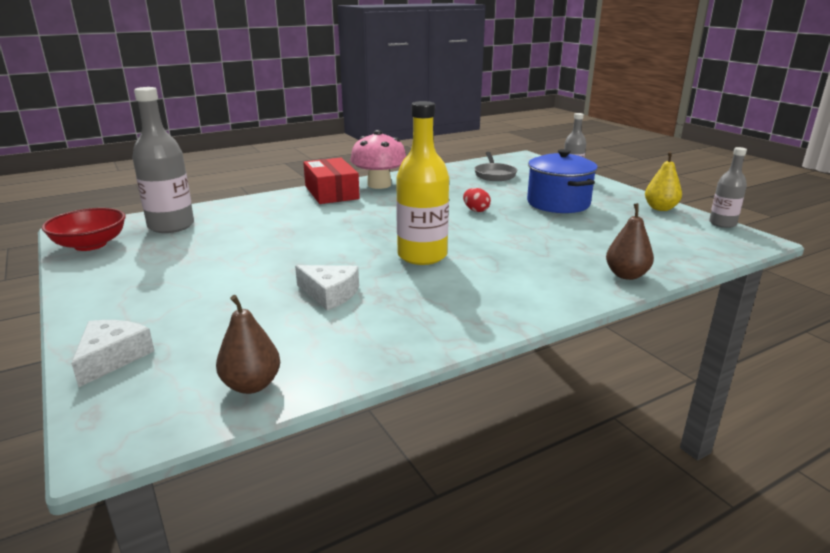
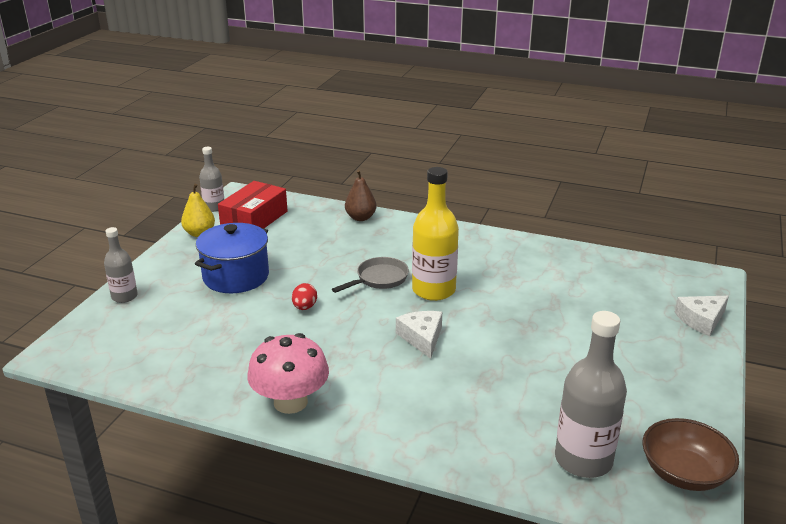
camera: 130 degrees left, 5 degrees up
(90, 245) = (684, 473): red bowl -> brown bowl
(251, 385) = (634, 268): brown pear -> none
(330, 294) = (536, 295): white cheese -> white cheese (422, 338)
(331, 192) = (357, 420): red box -> red box (254, 219)
(494, 175) = (166, 342): grey pan -> grey pan (379, 279)

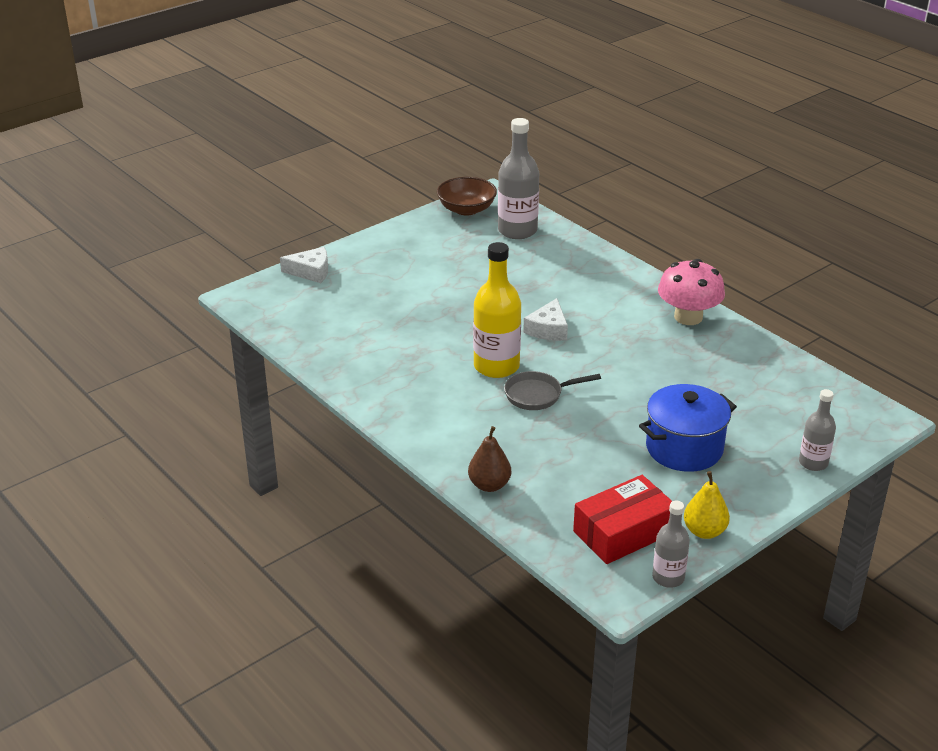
camera: 150 degrees left, 5 degrees up
(304, 307) = (631, 389): red egg -> none

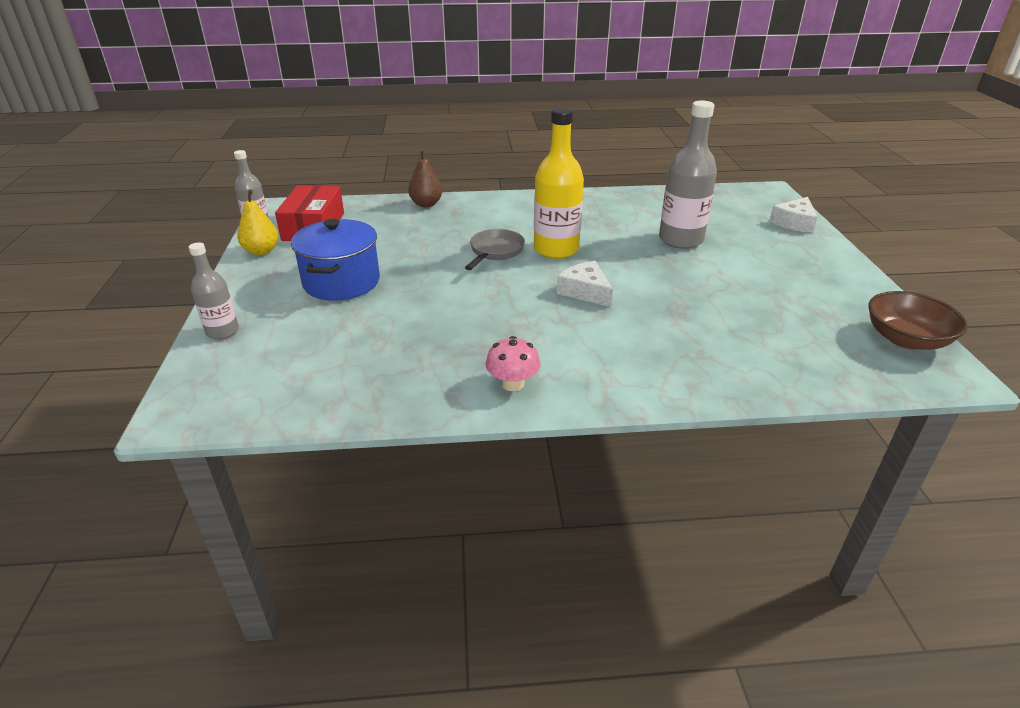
camera: 125 degrees right, 0 degrees up
(517, 230) = (823, 353): grey bottle -> grey bottle (680, 240)
(688, 317) = (512, 383): pink mushroom -> pink mushroom, size x0.58

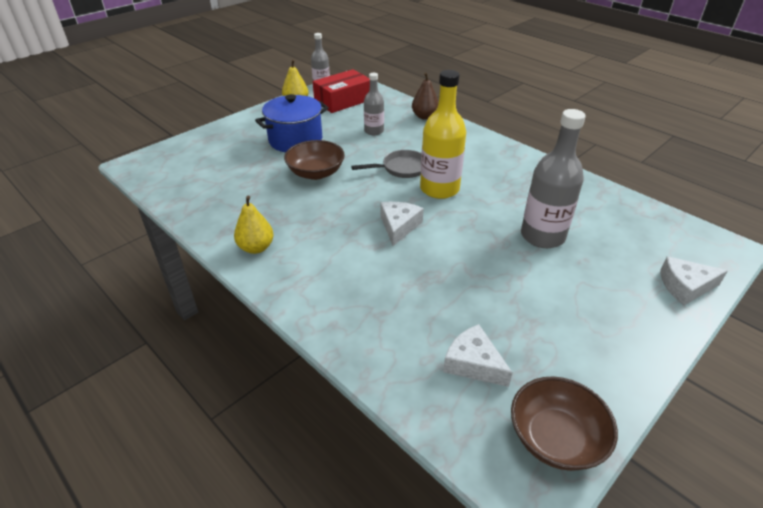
camera: 50 degrees right, 5 degrees up
(222, 331) = (210, 136): grey bottle -> grey bottle (374, 131)
(428, 296) = (316, 173): none -> brown bowl
(512, 383) = (256, 248): pink mushroom -> yellow pear
(803, 337) = (473, 363): none -> white cheese

